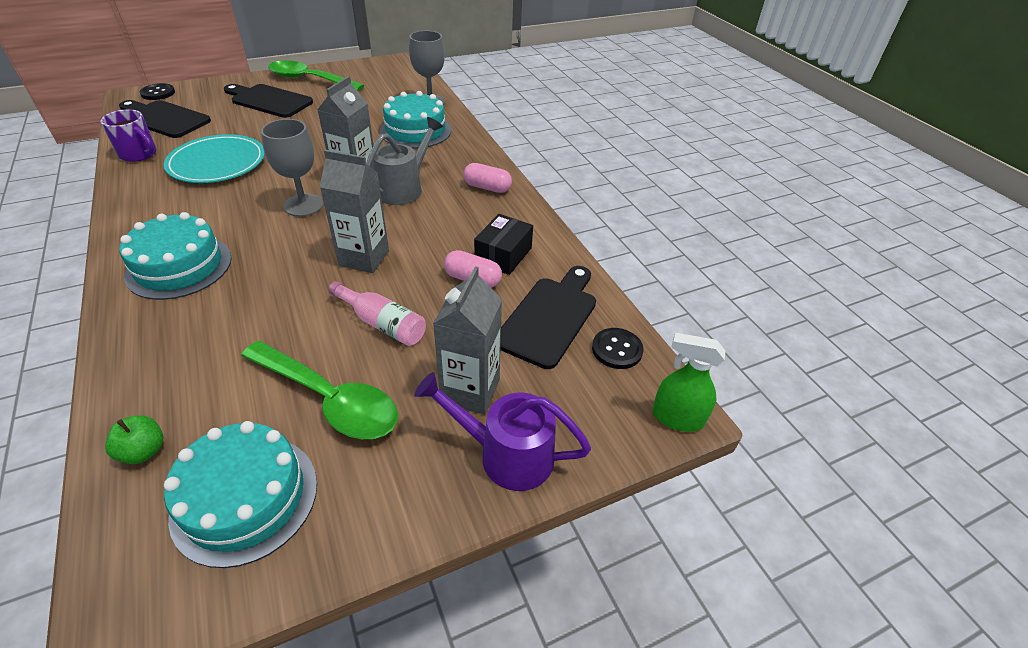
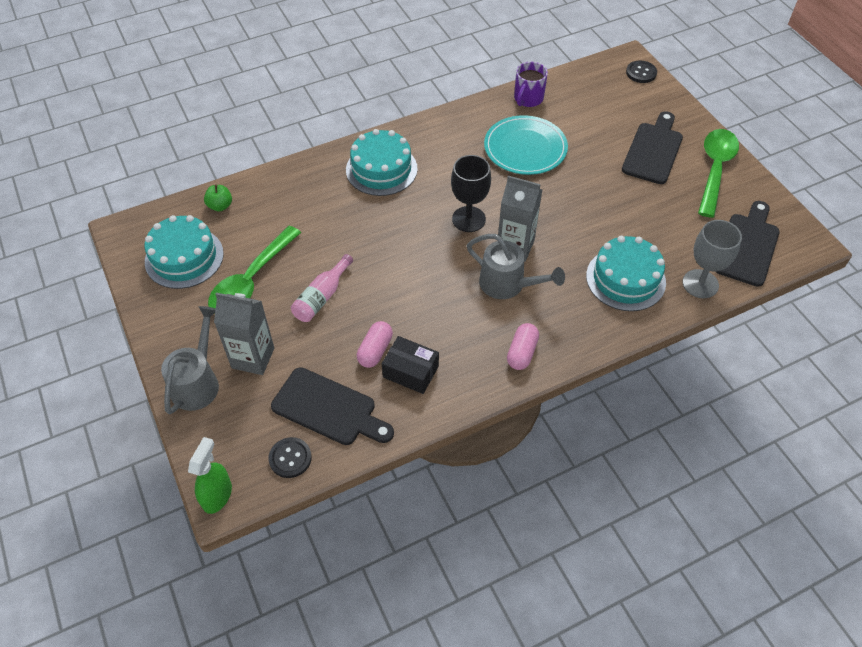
camera: 90 degrees right, 10 degrees up
(164, 119) = (593, 93): black cutting board -> black cutting board (747, 246)
(303, 205) = (468, 219): grey goblet -> black goblet
(364, 258) = (398, 273): grey carton -> none
(505, 454) = (198, 381): purple watering can -> grey watering can

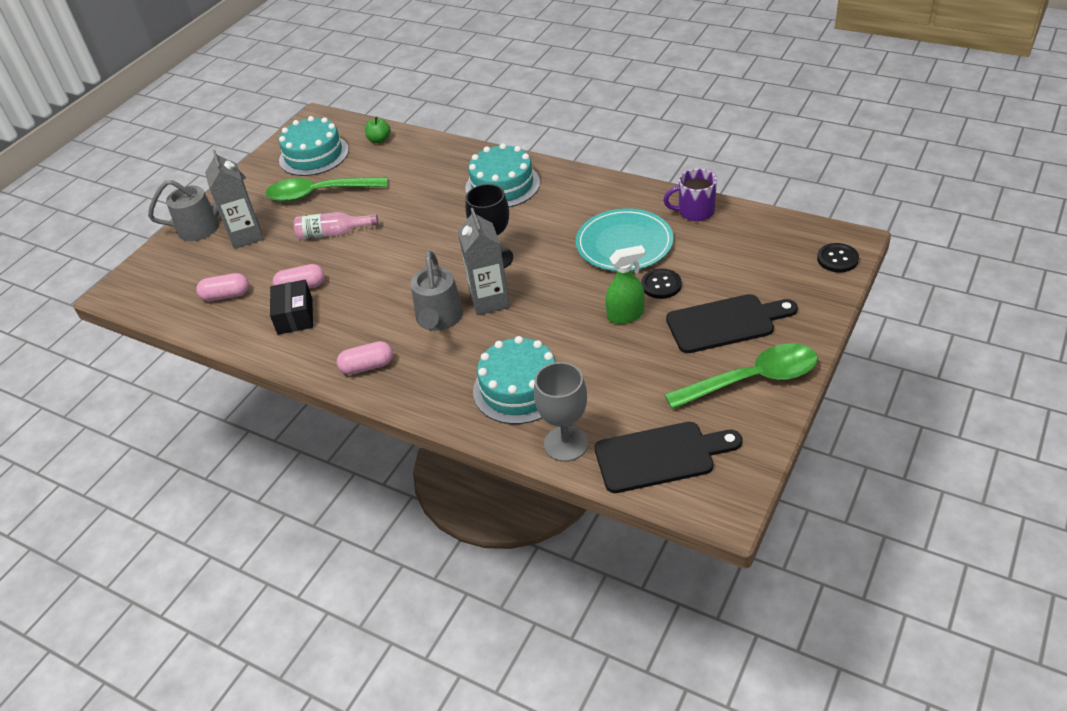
camera: 60 degrees right, 10 degrees down
(217, 495) = (115, 288): green spray bottle -> green spray bottle (626, 315)
(290, 458) = (168, 302): black button -> black button (661, 285)
(328, 409) = (226, 295): black cutting board -> pink capsule

